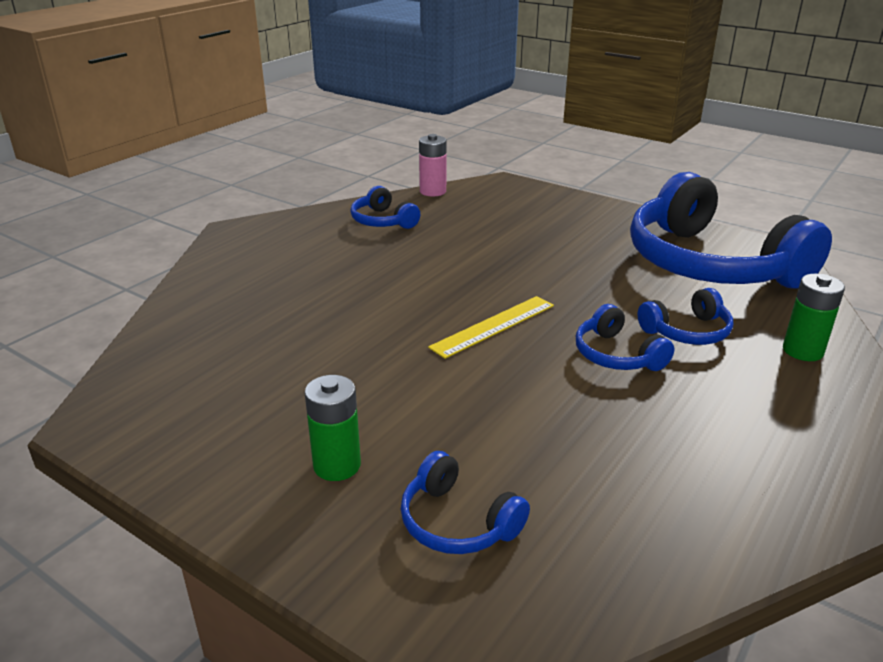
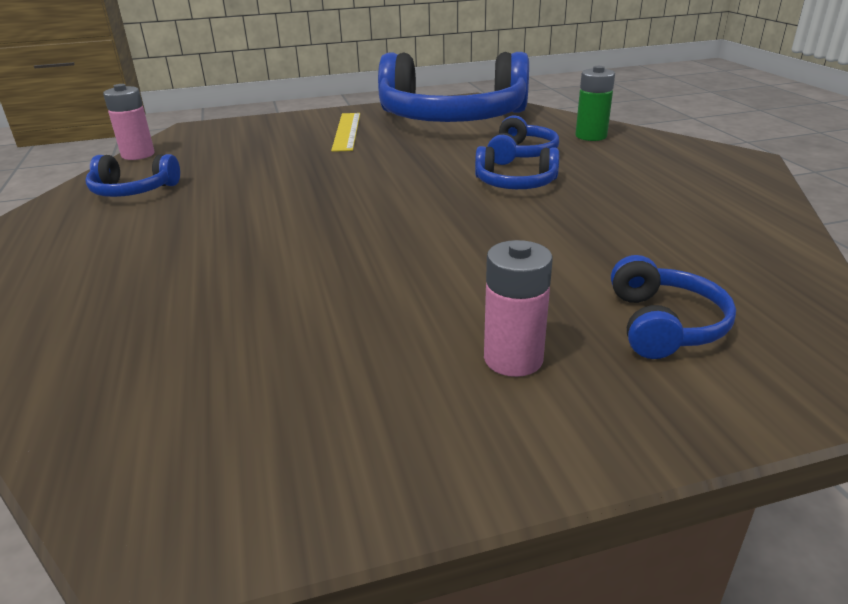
camera: 50 degrees left, 0 degrees up
(337, 465) = (513, 359): green battery -> pink battery
(457, 522) = (664, 324): blue headphones -> blue headphones turned 75 degrees counterclockwise
(493, 326) = (403, 209): yellow ruler -> yellow ruler (347, 131)

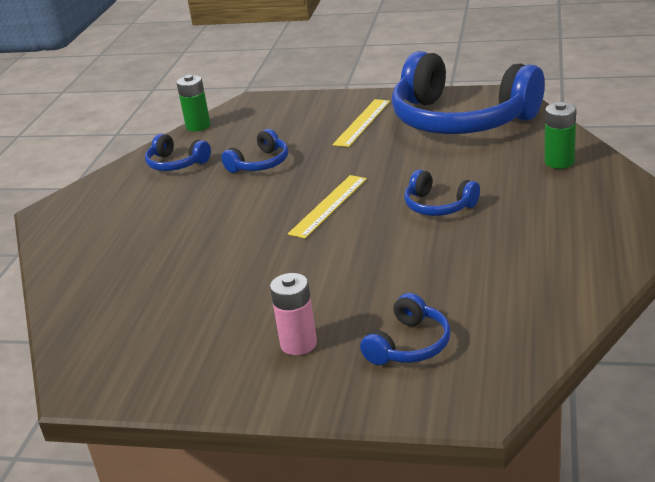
camera: 30 degrees right, 0 degrees up
(138, 155) = (198, 126): pink battery -> green battery
(385, 201) = (329, 206): none -> yellow ruler
(521, 154) = (476, 174): blue headphones -> blue headphones (260, 163)

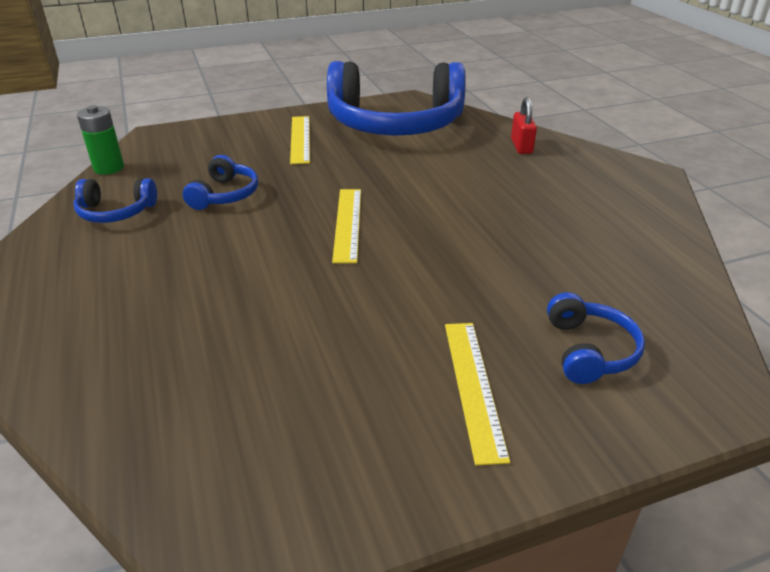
camera: 35 degrees left, 5 degrees up
(298, 344) = (473, 386): pink battery -> yellow ruler
(438, 206) = (459, 203): blue headphones -> none
(559, 162) = (521, 146): green battery -> red padlock

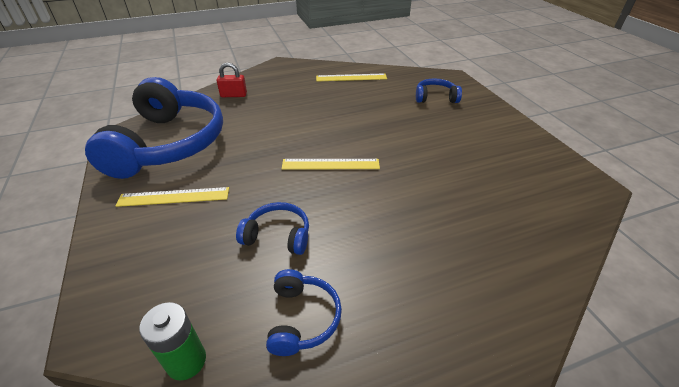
camera: 90 degrees left, 5 degrees up
(473, 386) = (469, 125): yellow ruler -> yellow ruler (351, 77)

